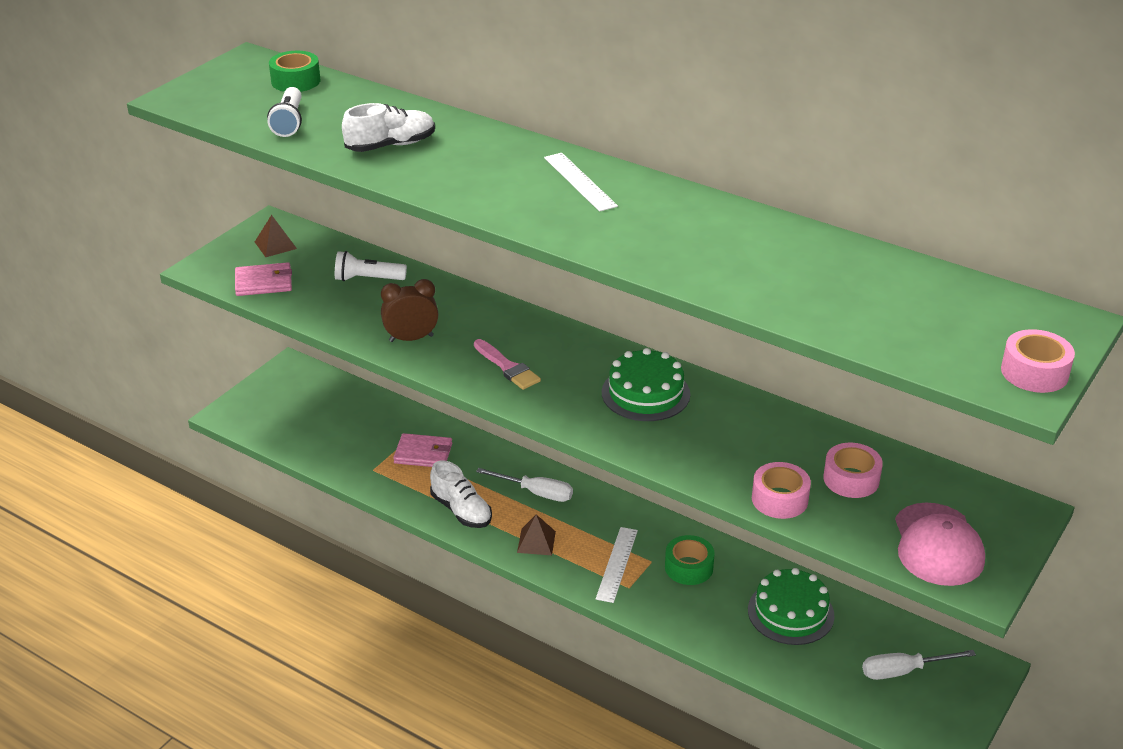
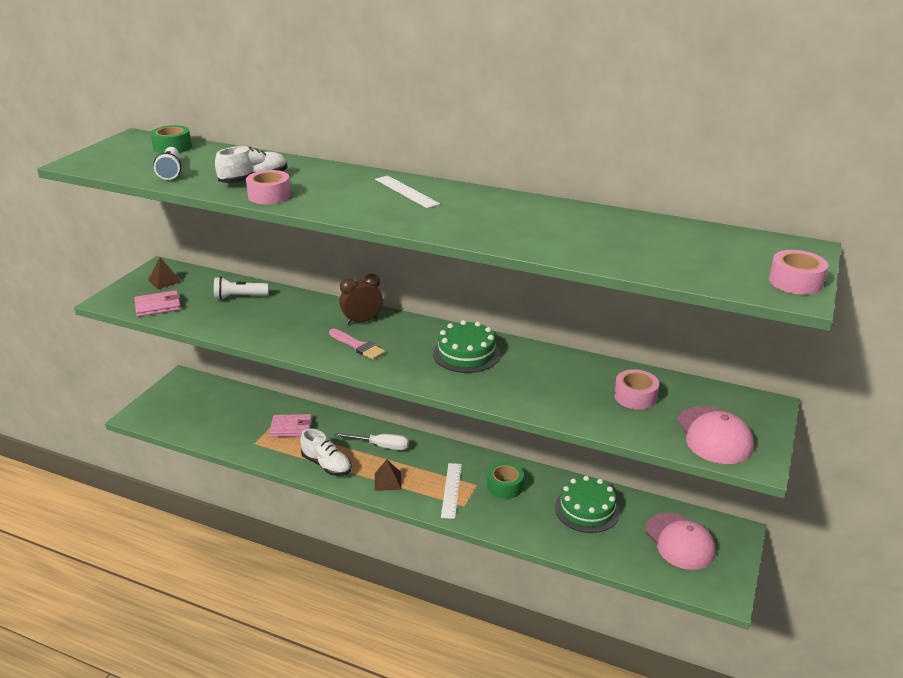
camera: 10 degrees left, 5 degrees down
(411, 338) = (280, 333): brown clock -> brown clock (362, 321)
(779, 499) = (587, 416): pink tape -> pink tape (269, 195)
(903, 671) = (679, 541): white screwdriver -> pink cap

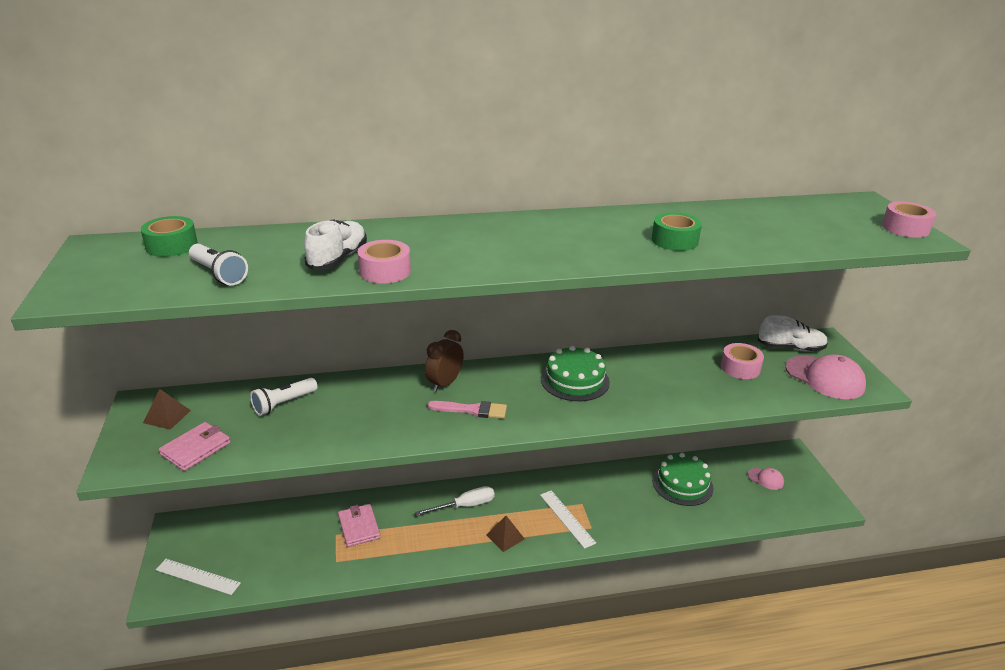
camera: 35 degrees left, 0 degrees up
(291, 428) = (359, 527): pink wallet -> pink wallet turned 75 degrees counterclockwise
(327, 465) = (433, 548): white shoe -> white shoe (790, 348)
(406, 191) = (512, 231): white ruler -> white ruler (197, 576)
(505, 486) = (604, 494): green tape -> green tape (674, 240)
(679, 541) = (766, 479): pink cap -> pink cap, size x0.52

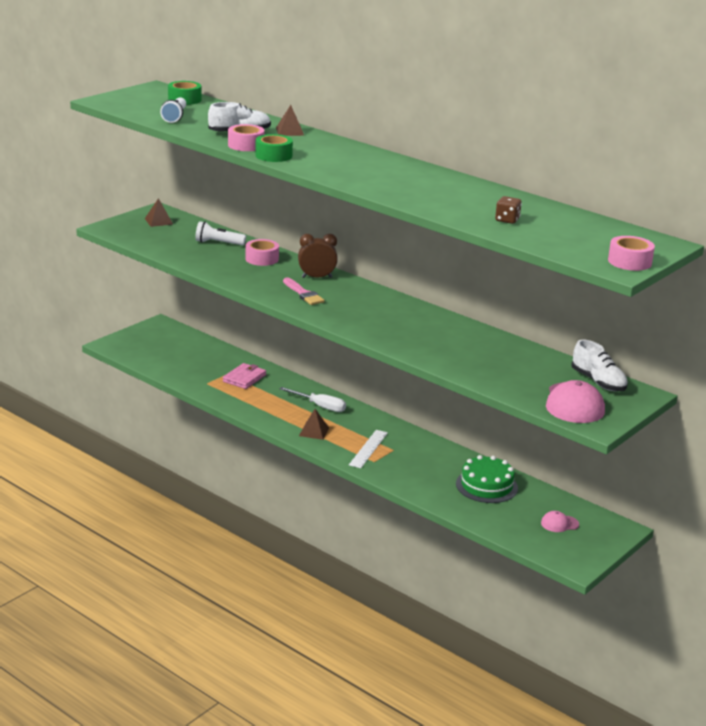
camera: 50 degrees right, 5 degrees down
(196, 449) = (146, 238): pink wallet -> none
(197, 576) = (136, 348): white ruler -> none
(378, 232) = (289, 131): none -> brown pyramid
(574, 380) = (395, 314): green cake -> none
(674, 240) = (439, 199): green tape -> green tape (273, 155)
(740, 368) = (525, 367): pink tape -> pink tape (262, 259)
(762, 235) = (507, 220): none -> brown dice
(766, 479) = (559, 524): pink cap -> pink cap turned 90 degrees clockwise

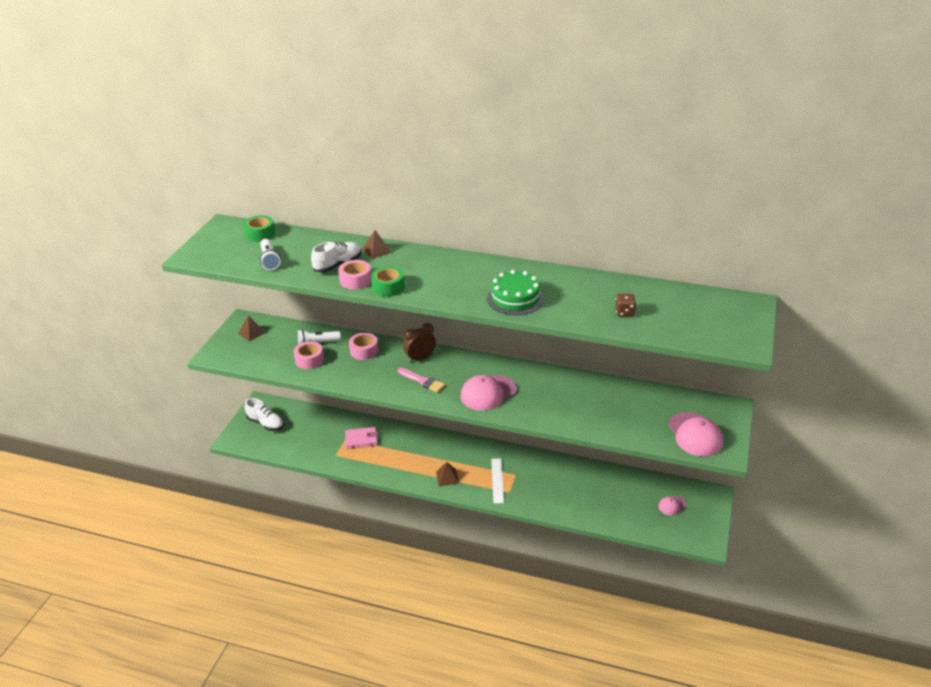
camera: 20 degrees left, 10 degrees up
(244, 378) = (361, 439): pink wallet -> pink wallet turned 75 degrees clockwise
(320, 406) = (436, 449): white screwdriver -> none
(366, 318) = (488, 393): none -> pink cap
(486, 486) = (601, 487): green cake -> green cake (515, 298)
(598, 382) = (695, 405): white shoe -> white shoe (266, 423)
(629, 262) = (746, 334): pink tape -> pink tape (309, 360)

